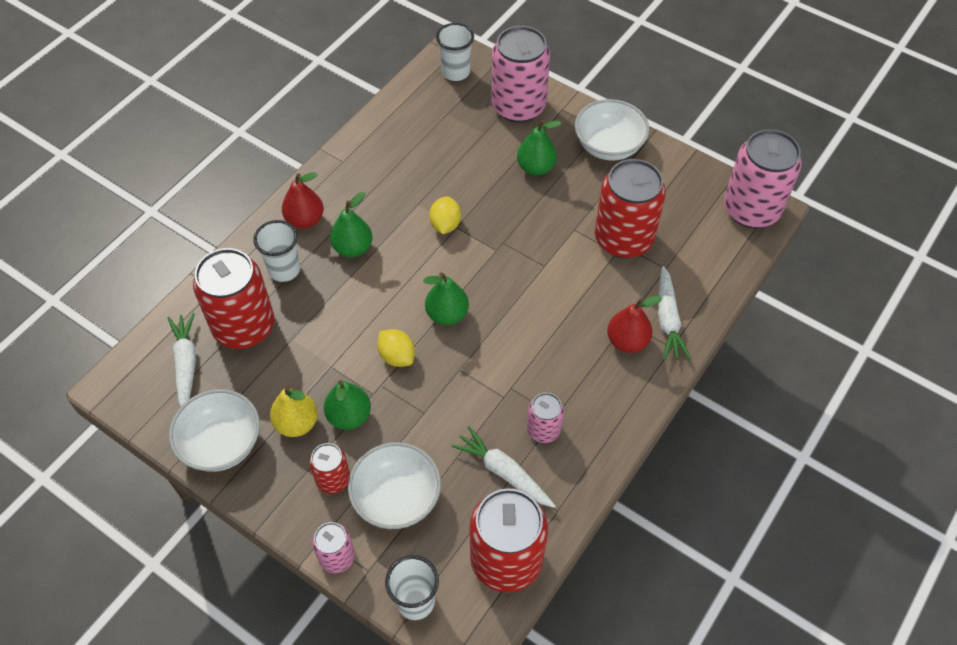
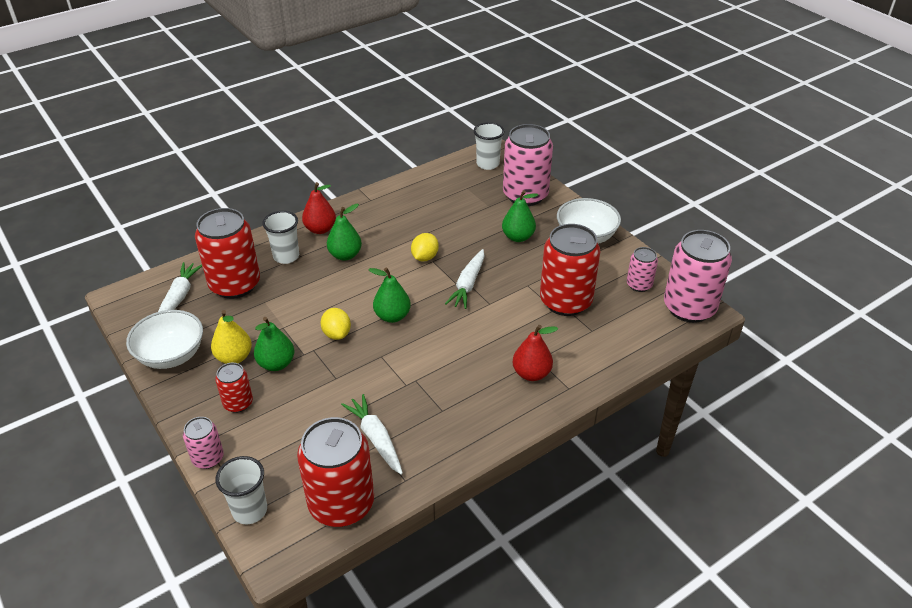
camera: 20 degrees right, 15 degrees down
(396, 498) = (279, 431): white bowl -> none
(543, 429) = (426, 417): pink can -> pink can (639, 285)
(668, 319) = (575, 367): white carrot -> white carrot (468, 284)

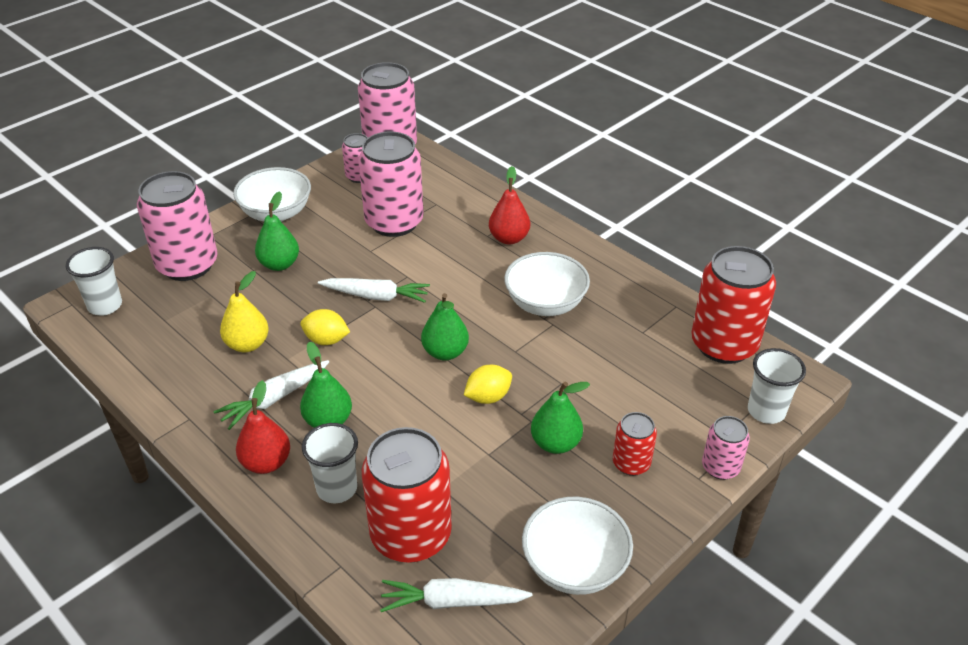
camera: 100 degrees left, 0 degrees up
(234, 357) = (557, 490): yellow pear -> yellow pear (247, 344)
(375, 438) = (635, 334): white carrot -> white carrot (274, 399)
(433, 384) = (545, 303): none -> white bowl
(565, 301) = (394, 222): red can -> pink can

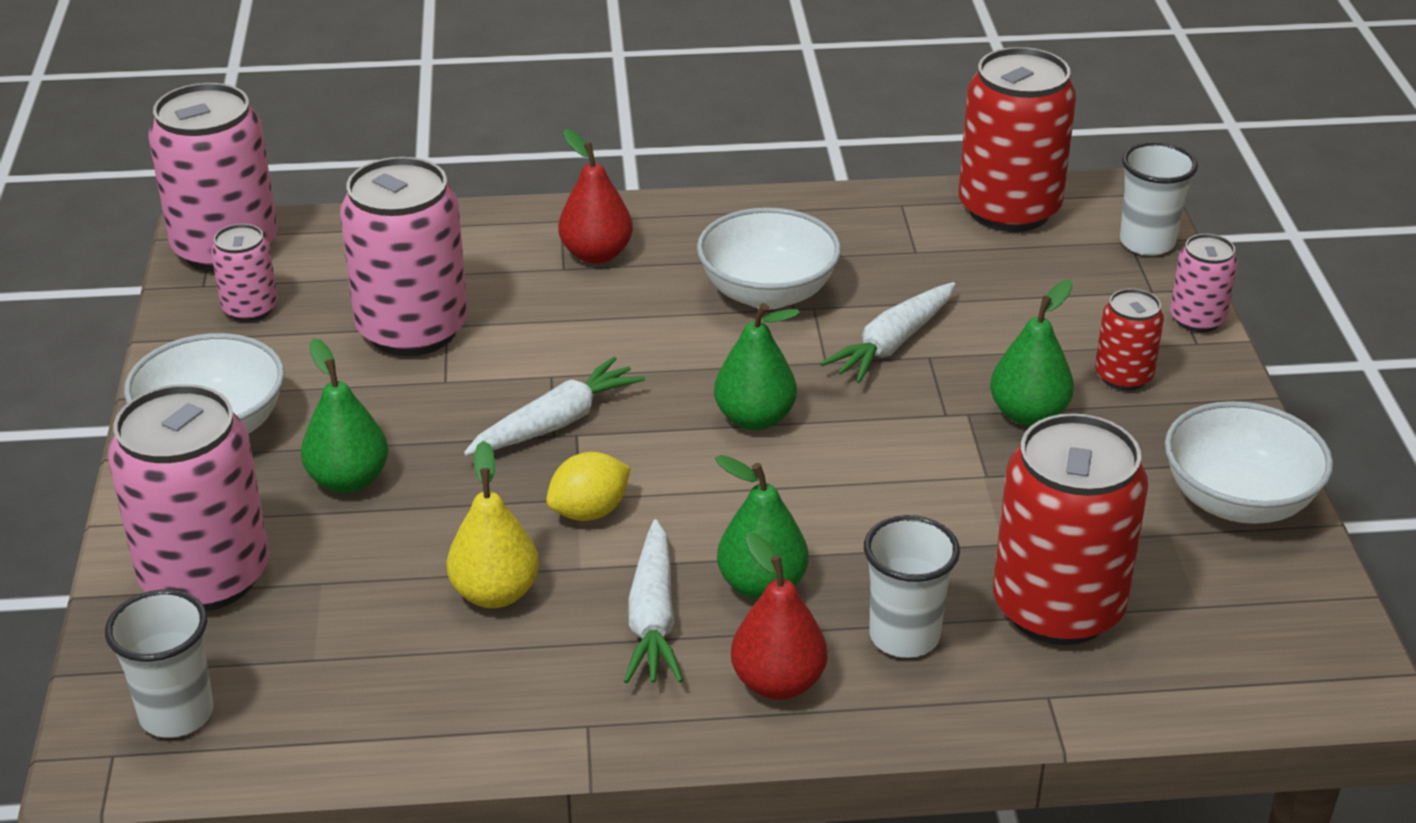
camera: 50 degrees left, 5 degrees down
(452, 601) = (1202, 625): white carrot -> white carrot (892, 344)
(488, 397) = (884, 425): yellow lemon -> none

